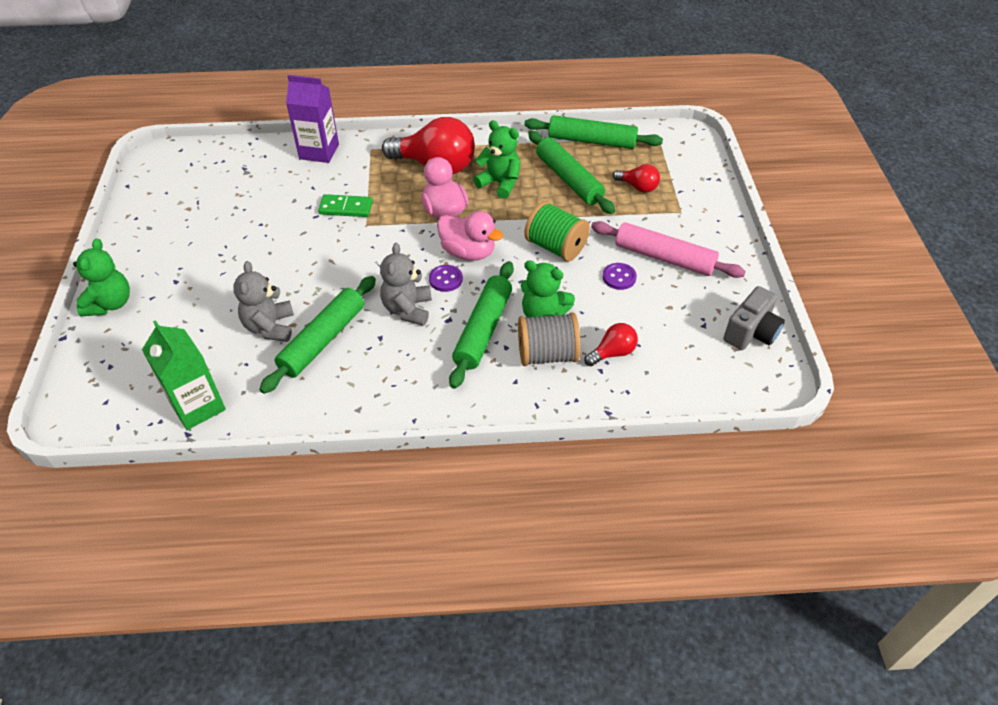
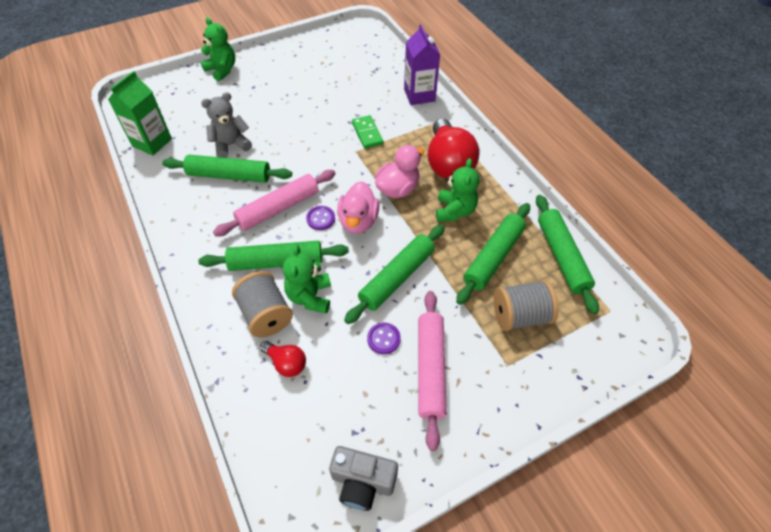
camera: 65 degrees right, 5 degrees up
(110, 304) = (222, 70): green teddy bear -> green teddy bear turned 120 degrees counterclockwise
(407, 309) = (278, 208): grey teddy bear -> pink rolling pin
(555, 247) = (397, 277): green spool -> green rolling pin
(638, 187) = (520, 316): red light bulb -> grey spool

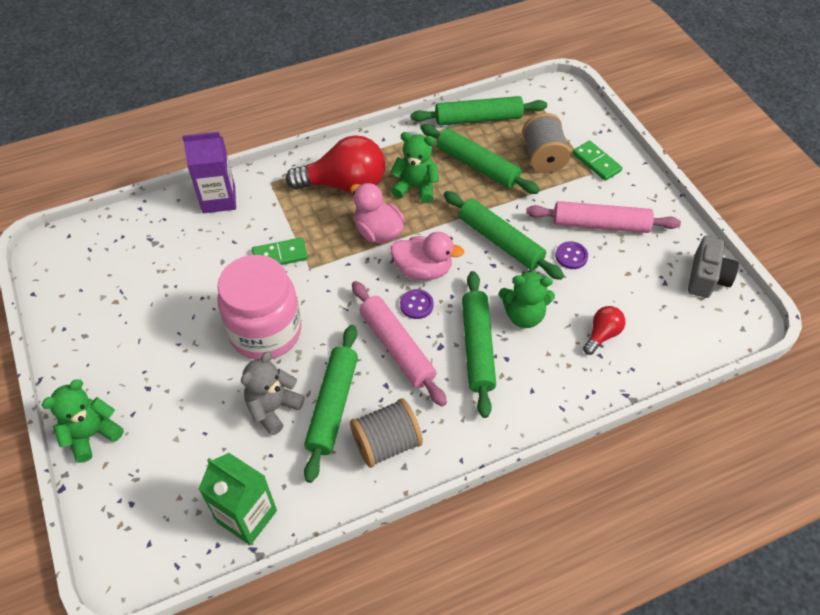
camera: 85 degrees left, 0 degrees up
(231, 145) = (273, 408): grey teddy bear -> grey teddy bear turned 60 degrees clockwise
(266, 315) = (547, 354): grey spool -> grey spool (386, 443)
(295, 134) = (265, 332): none -> pink jar
(525, 370) = (596, 162): none -> green domino

